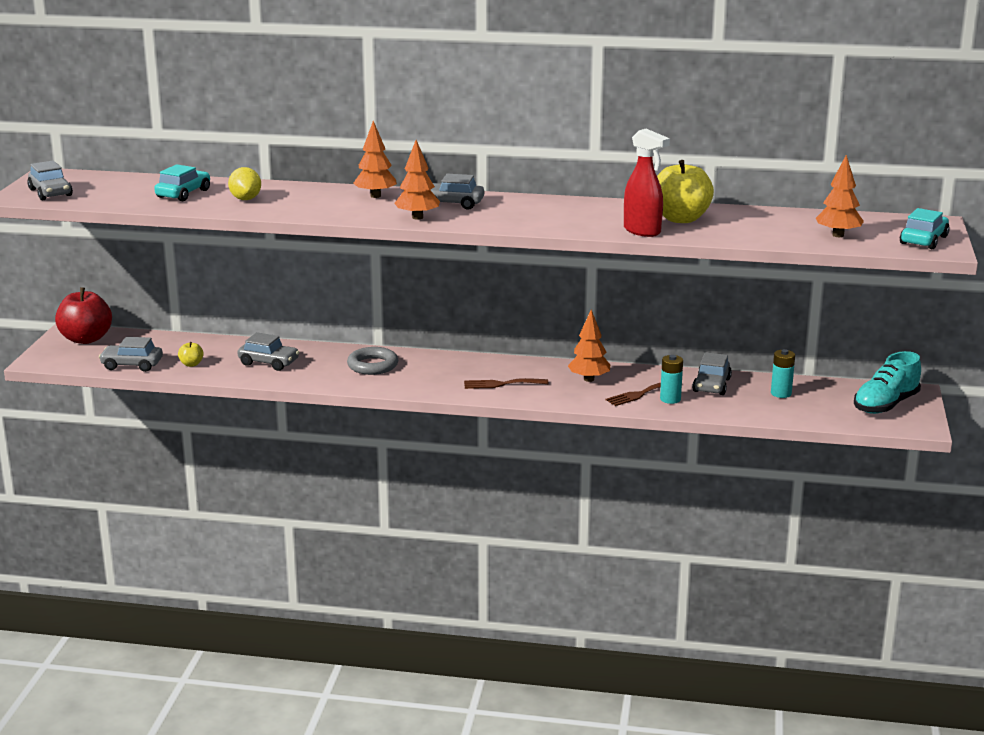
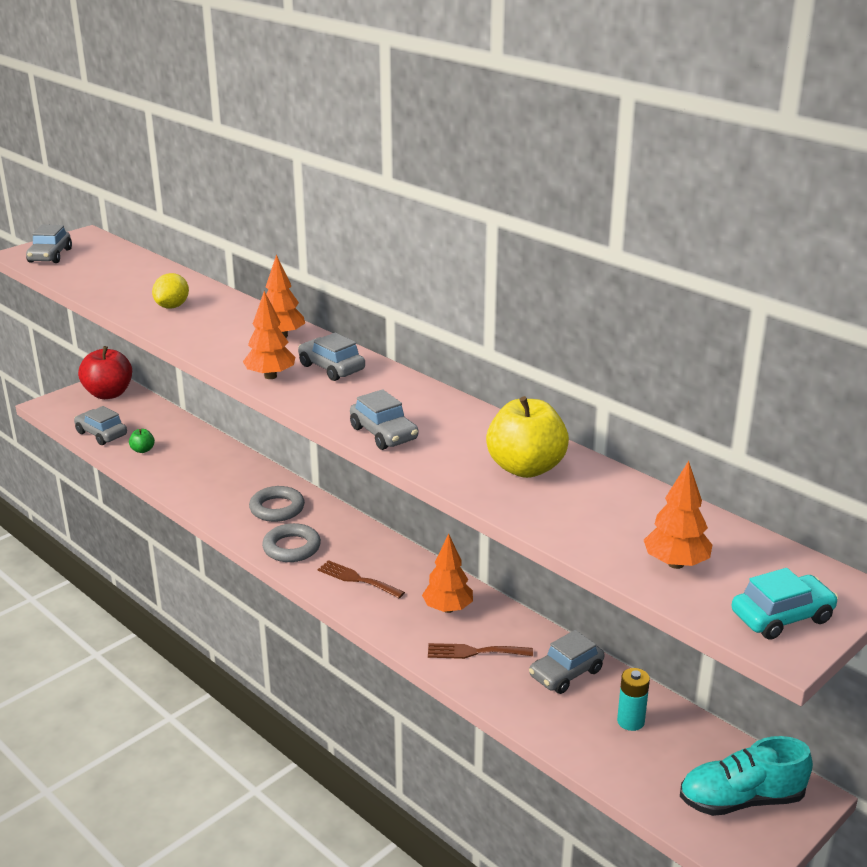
camera: 35 degrees right, 5 degrees up
(183, 193) = (138, 285): turquoise car -> none
(191, 364) = (143, 450): yellow apple -> green apple
(269, 362) = (201, 471): grey car -> grey car (384, 434)
(423, 382) = (291, 547): none -> grey ring
(642, 231) = (454, 472): red spray bottle -> none
(670, 399) = (496, 674): turquoise battery -> none

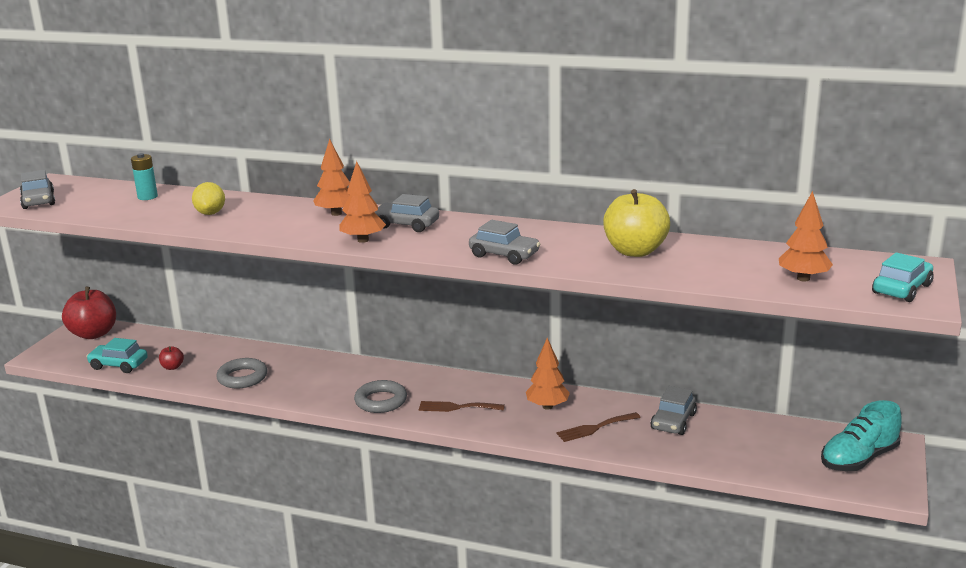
camera: 25 degrees left, 5 degrees down
(101, 434) = (118, 365): grey car -> turquoise car
(143, 450) = (172, 367): green apple -> red apple
(277, 508) = (340, 378): grey ring -> grey ring (242, 377)
(630, 721) = (745, 436): turquoise battery -> turquoise battery (147, 197)

